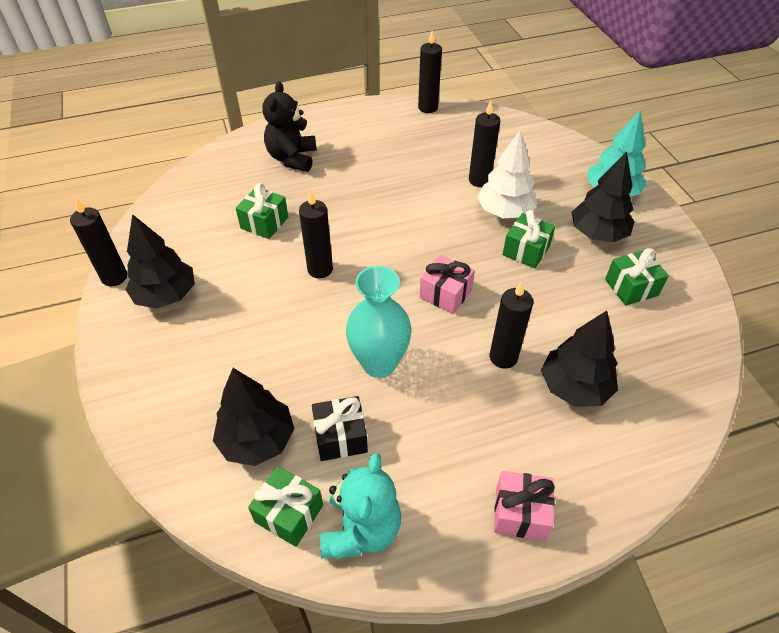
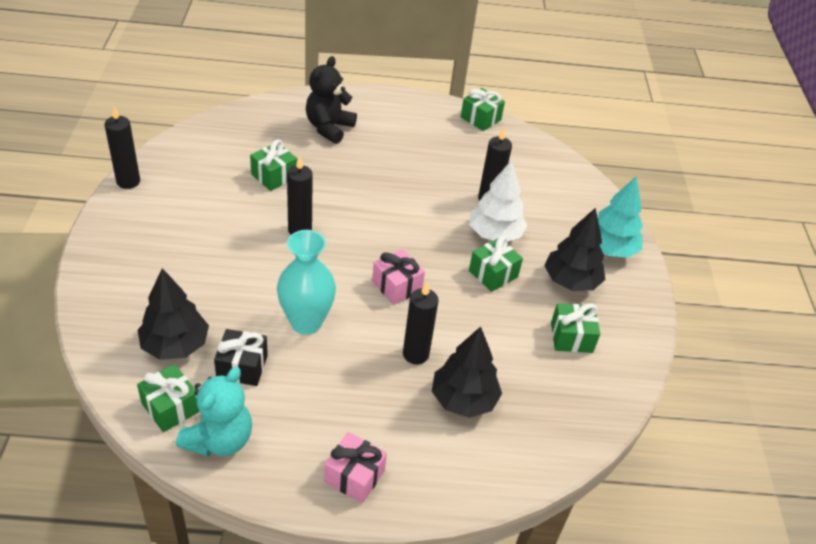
camera: 15 degrees right, 5 degrees down
(166, 295) = (162, 209): black tree -> none
(428, 108) = (480, 118): black candle -> green gift

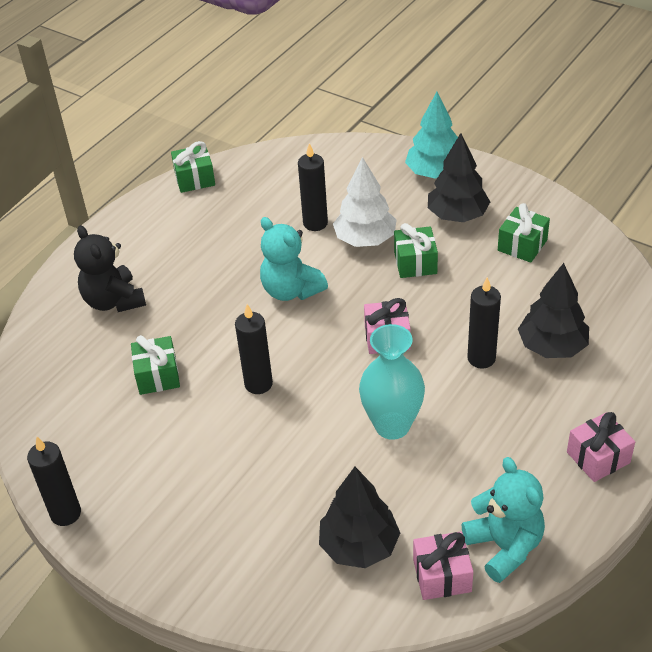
camera: 50 degrees left, 0 degrees up
(170, 407) = (442, 575): green gift -> pink gift
(242, 367) = (421, 498): black gift -> none
(406, 212) = (291, 290): none -> turquoise teddy bear

